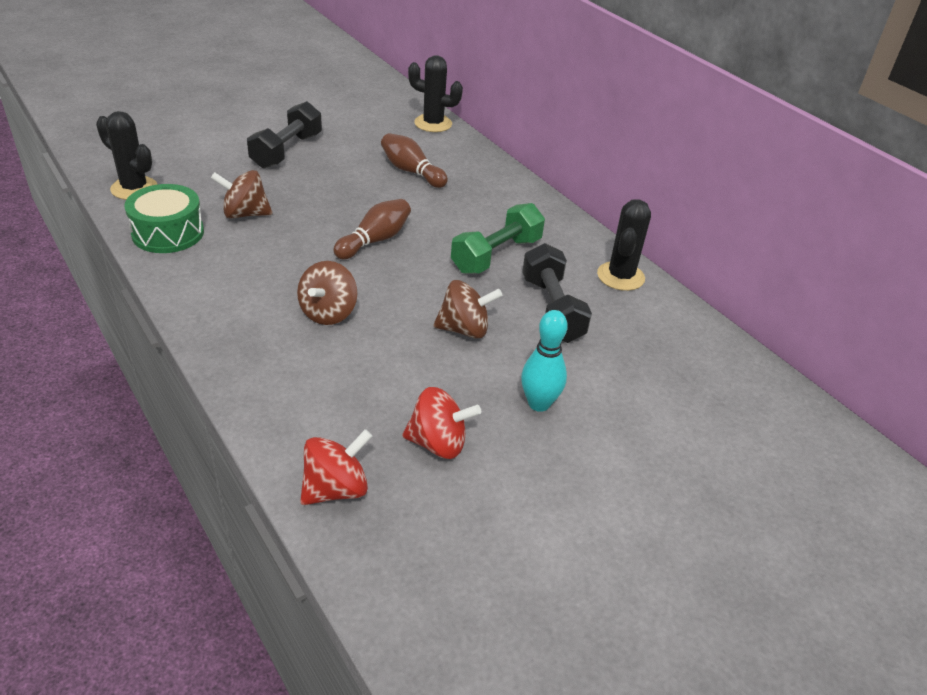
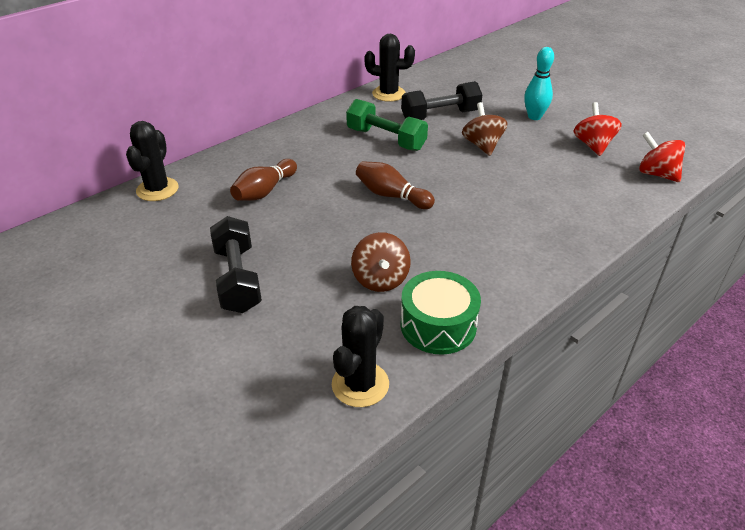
camera: 95 degrees left, 0 degrees up
(287, 151) = (237, 279): black dumbbell -> black dumbbell turned 60 degrees clockwise
(328, 313) = (501, 203): brown spinning top -> none

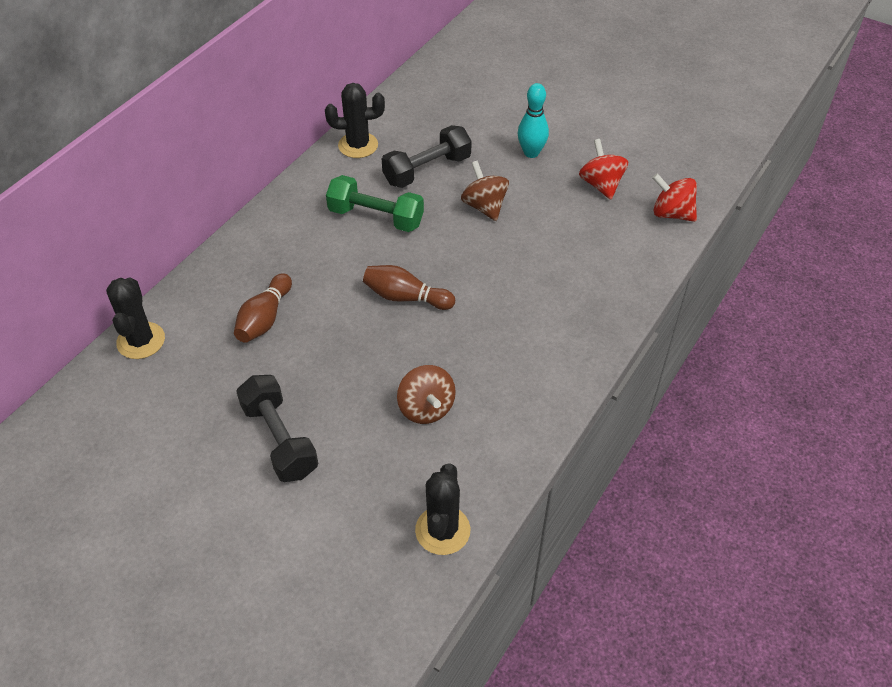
camera: 15 degrees left, 10 degrees up
(438, 325) = (497, 449): green drum -> none

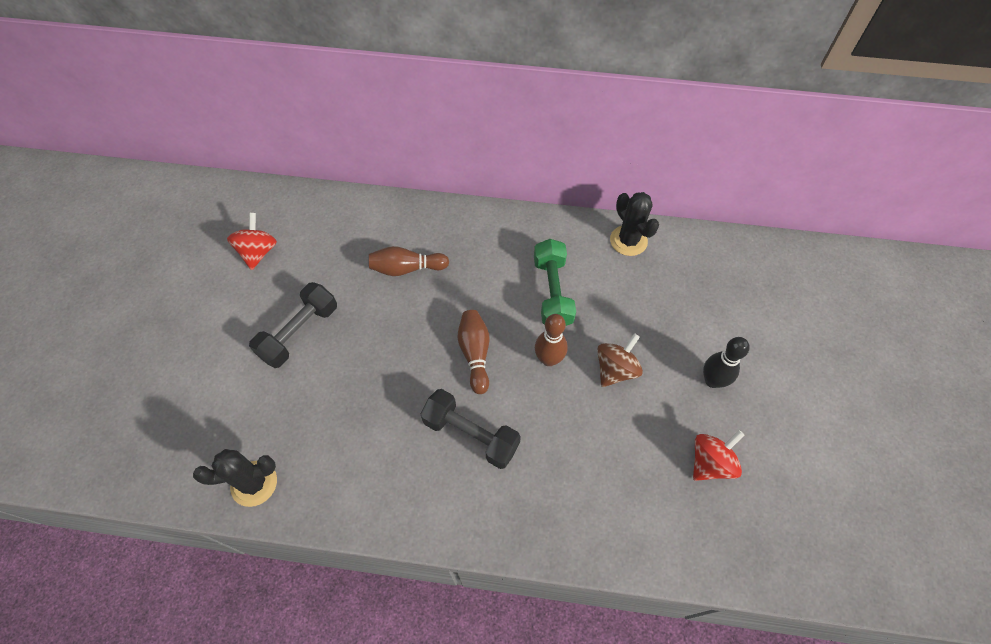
camera: 65 degrees right, 10 degrees up
(141, 341) = (353, 206): black cactus -> none
(426, 408) = (366, 420): brown spinning top -> none
(427, 170) = (632, 305): black dumbbell -> black dumbbell (471, 434)
(445, 246) = (549, 359): none -> brown bowling pin
(531, 153) = (712, 380): turquoise bowling pin -> black bowling pin
(671, 213) = (712, 550): red spinning top -> red spinning top (258, 252)

